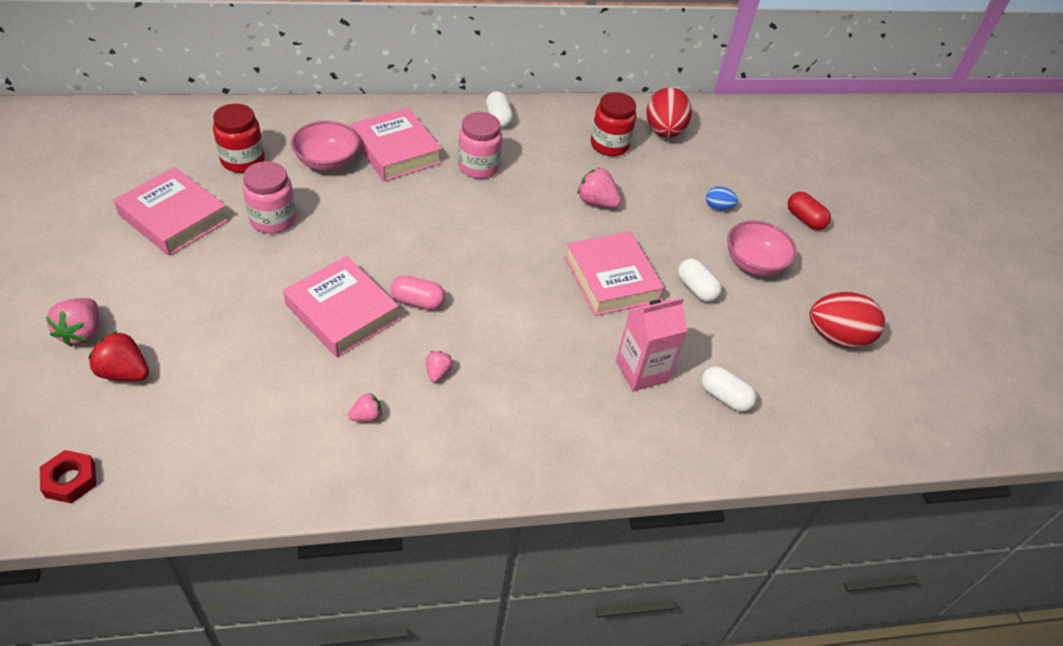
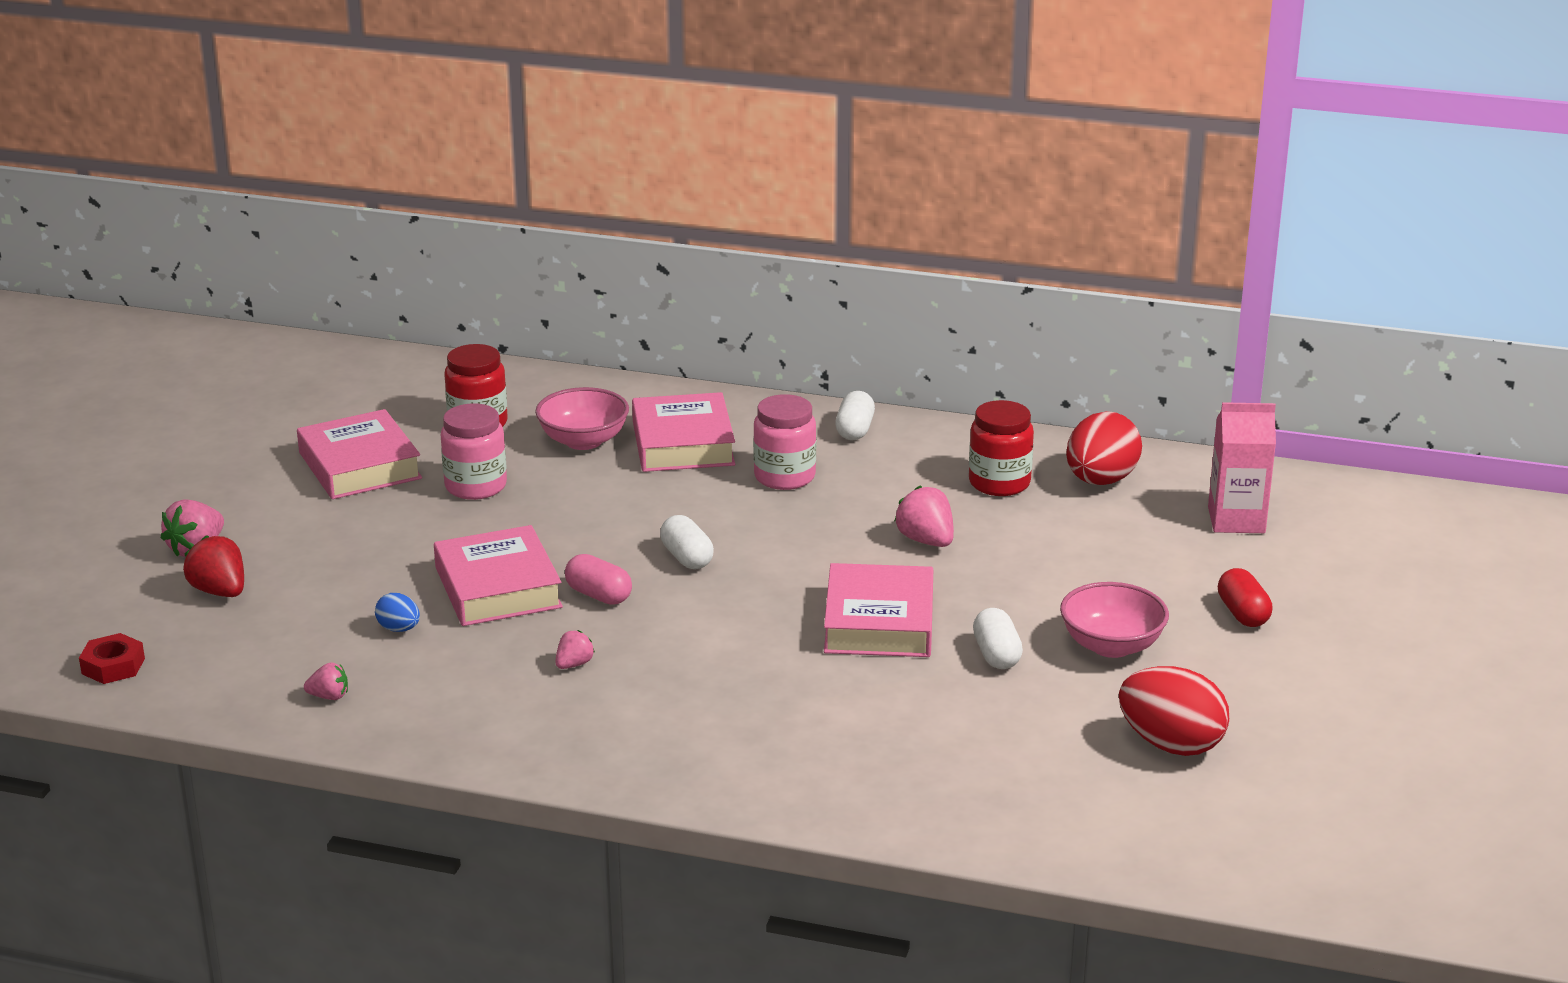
camera: 30 degrees right, 20 degrees down
(366, 416) = (460, 684): pink strawberry -> pink strawberry (329, 696)
(642, 371) = (844, 718): pink carton -> pink carton (1236, 520)
(718, 207) = (1111, 577): blue egg -> blue egg (399, 629)
(724, 397) = (940, 767): white capsule -> white capsule (687, 558)

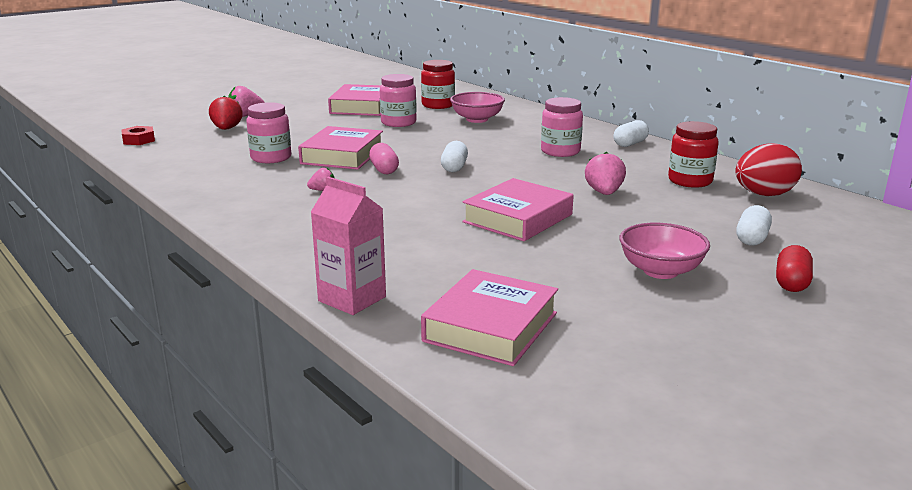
camera: 35 degrees right, 5 degrees down
(329, 696) = (195, 171): pink strawberry -> none
(399, 629) = (271, 158): blue egg -> pink jar
(683, 443) = (525, 130): pink book -> pink book (490, 327)
(996, 655) = (570, 252): white capsule -> white capsule (752, 238)
(1171, 744) = (630, 338): red egg -> none
(1236, 520) = (848, 235): pink carton -> pink carton (352, 299)

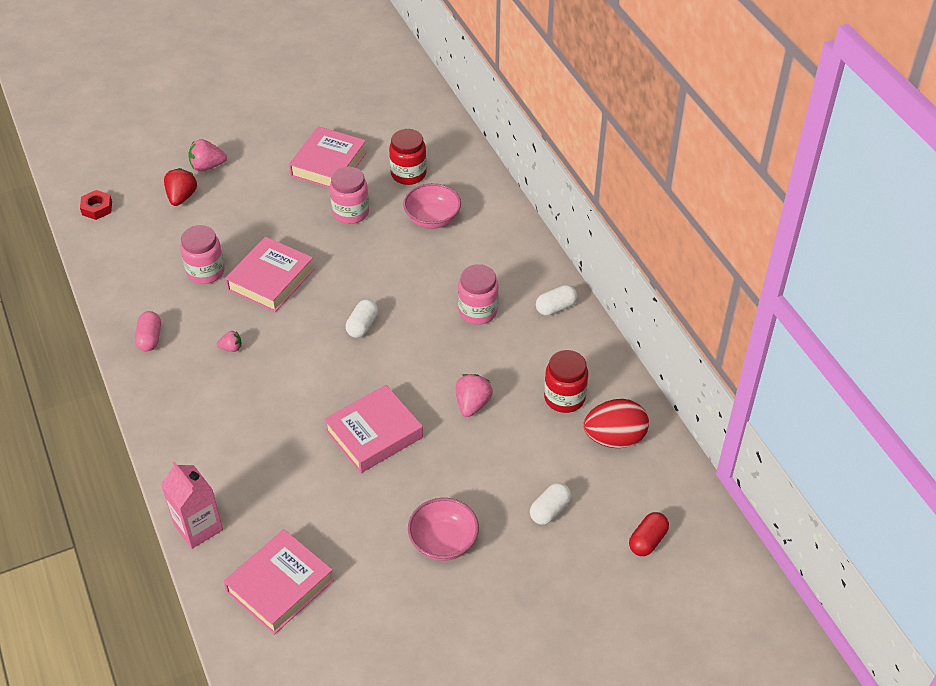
camera: 15 degrees right, 25 degrees up
(384, 169) = (298, 317): pink capsule -> pink capsule (150, 338)
(791, 283) = (534, 582): red capsule -> red capsule (647, 541)

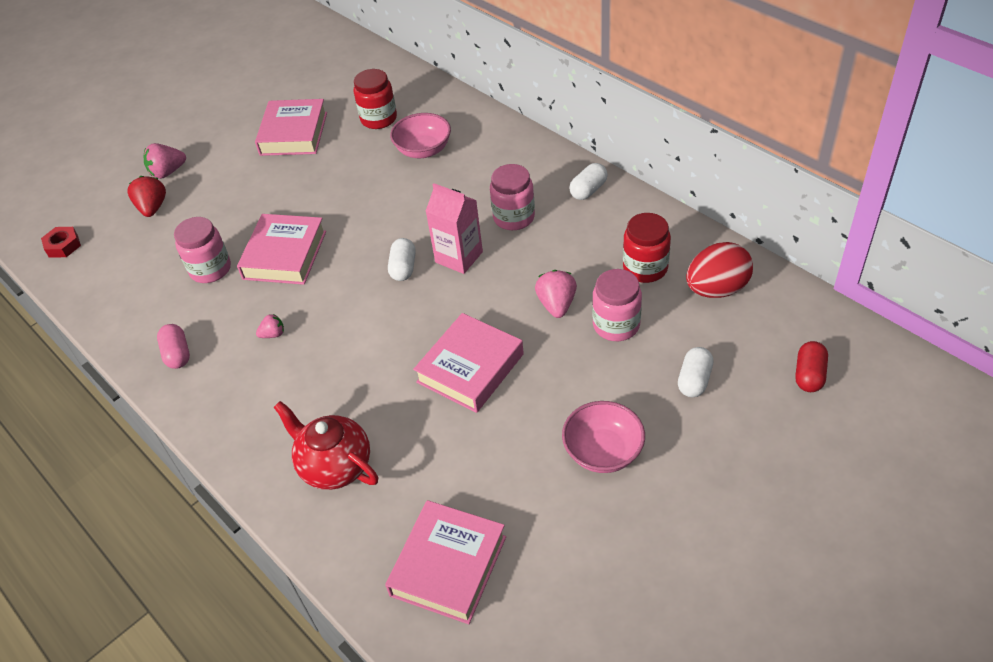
camera: 15 degrees left, 0 degrees up
(198, 527) = (323, 535): pink carton -> pink carton (459, 257)
(231, 476) = (335, 466): none -> red teapot
(350, 212) = (338, 169): pink jar -> pink jar (616, 325)

